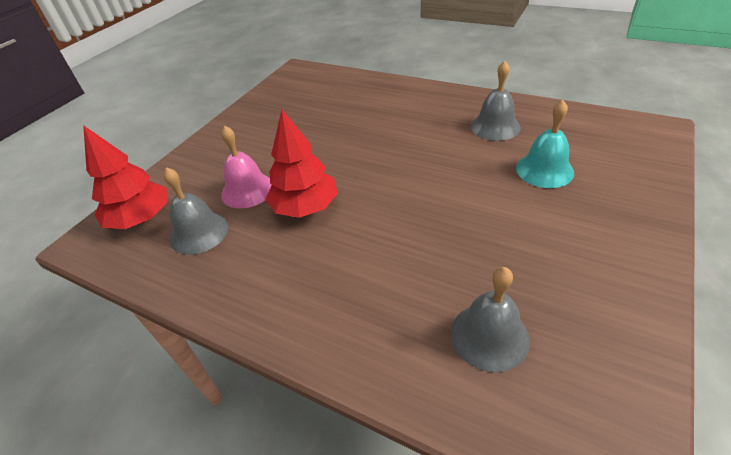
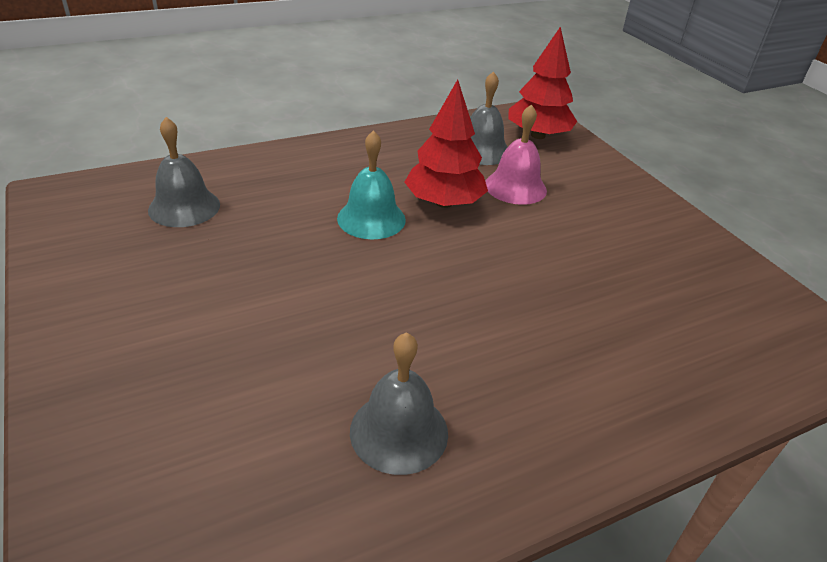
camera: 120 degrees right, 5 degrees down
(544, 170) = (253, 389): turquoise bell -> turquoise bell (371, 219)

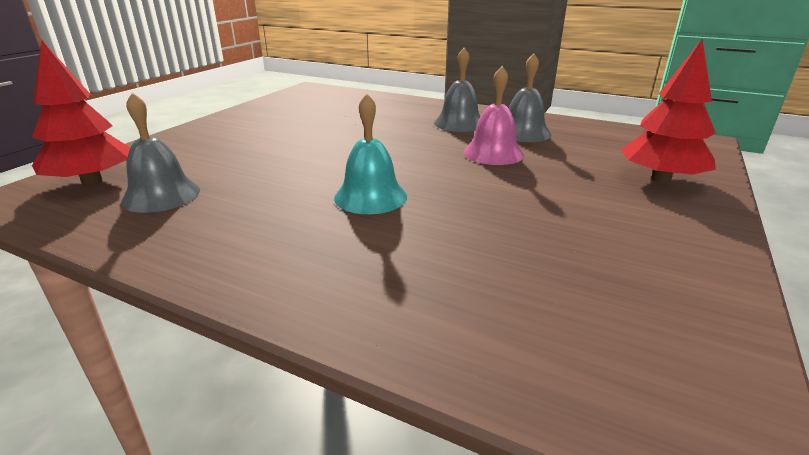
camera: 125 degrees left, 10 degrees down
(184, 207) = (523, 296): grey bell -> grey bell (459, 123)
(444, 203) = (299, 180): red tree -> red tree (661, 179)
(515, 187) = (232, 165): pink bell -> pink bell (493, 153)

